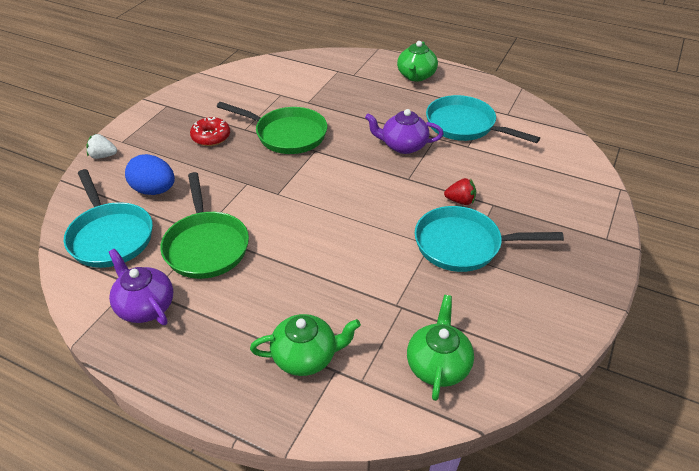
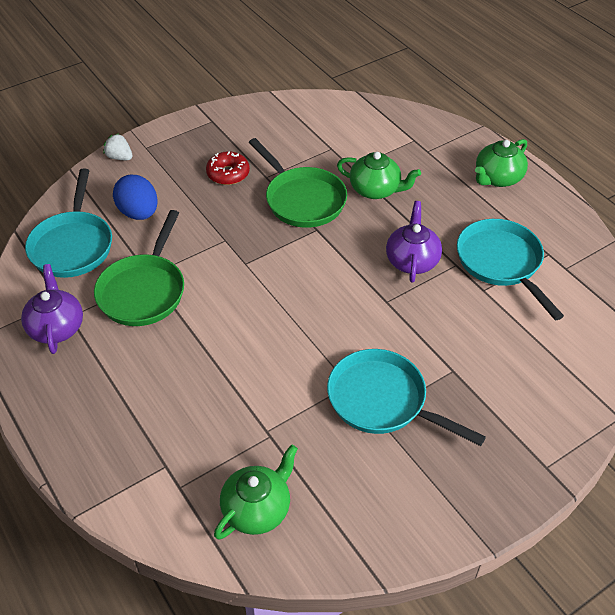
camera: 30 degrees right, 5 degrees up
(306, 357) = (150, 440): green teapot -> green teapot (376, 190)
(403, 146) = (412, 260): purple teapot -> purple teapot turned 60 degrees clockwise
(460, 201) = (420, 351): red strawberry -> none

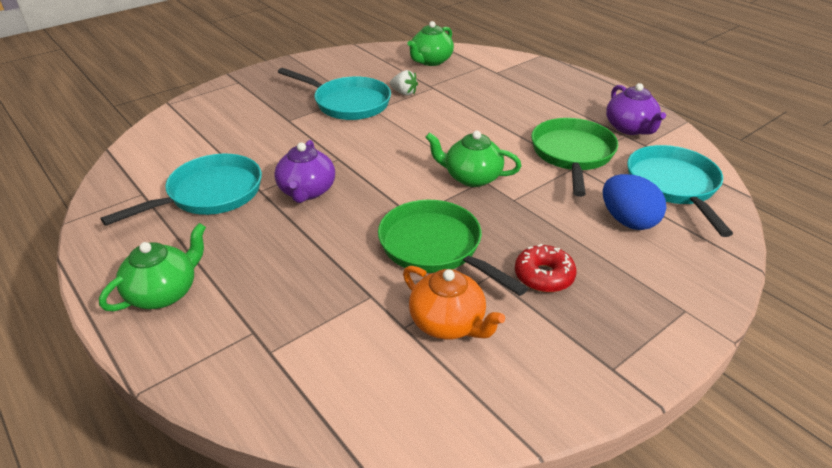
camera: 175 degrees right, 10 degrees down
(120, 157) = (709, 291): white strawberry -> white strawberry (404, 93)
(302, 148) = (448, 323): none -> orange teapot
(376, 190) = (339, 266): green teapot -> green teapot (471, 177)
(501, 263) = (210, 194): turquoise pan -> turquoise pan turned 105 degrees counterclockwise

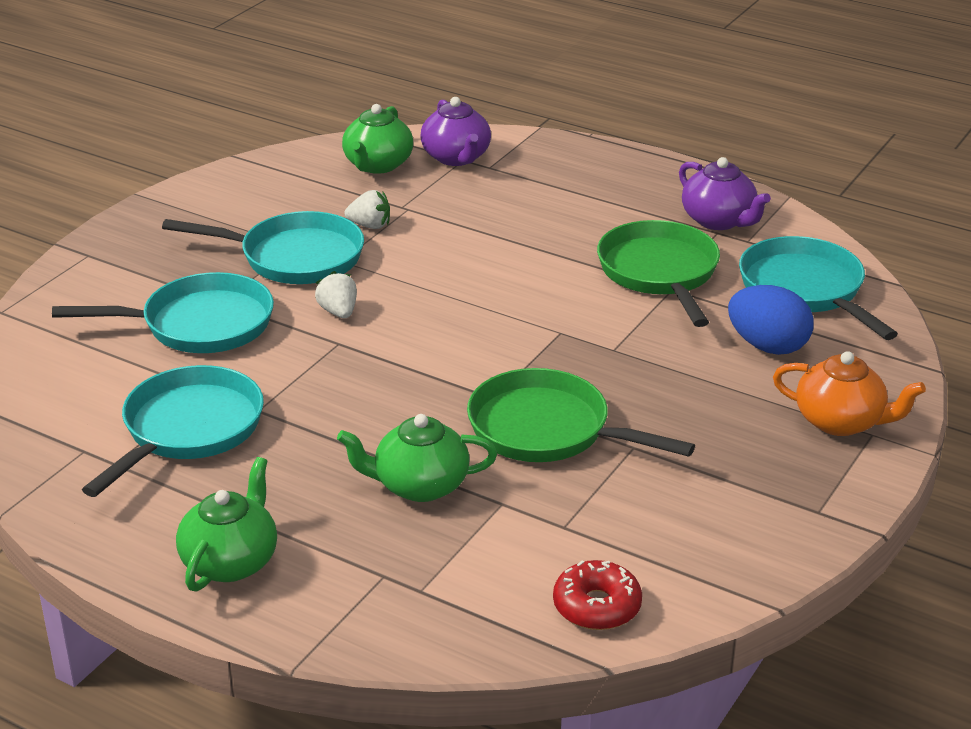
camera: 20 degrees left, 5 degrees down
(266, 131) = (199, 324): none -> turquoise pan
(307, 191) = (327, 397): purple teapot -> purple teapot (456, 157)
(351, 140) = (338, 312): none -> white strawberry
(448, 323) = (614, 510): orange teapot -> orange teapot (841, 422)
(471, 177) = (542, 331): green teapot -> green teapot (419, 485)
(544, 276) = (697, 433): red donut -> red donut (597, 606)

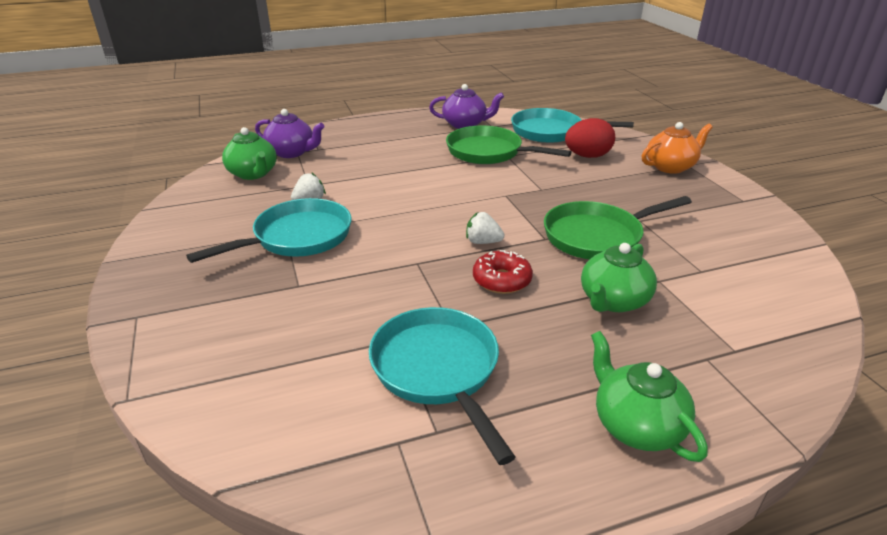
camera: 50 degrees left, 0 degrees up
(199, 324) = (312, 306): turquoise pan -> none
(338, 312) = (383, 248): white strawberry -> white strawberry (483, 242)
(597, 606) = (793, 294): red donut -> red donut (501, 280)
(767, 346) = (587, 156): blue egg -> red egg

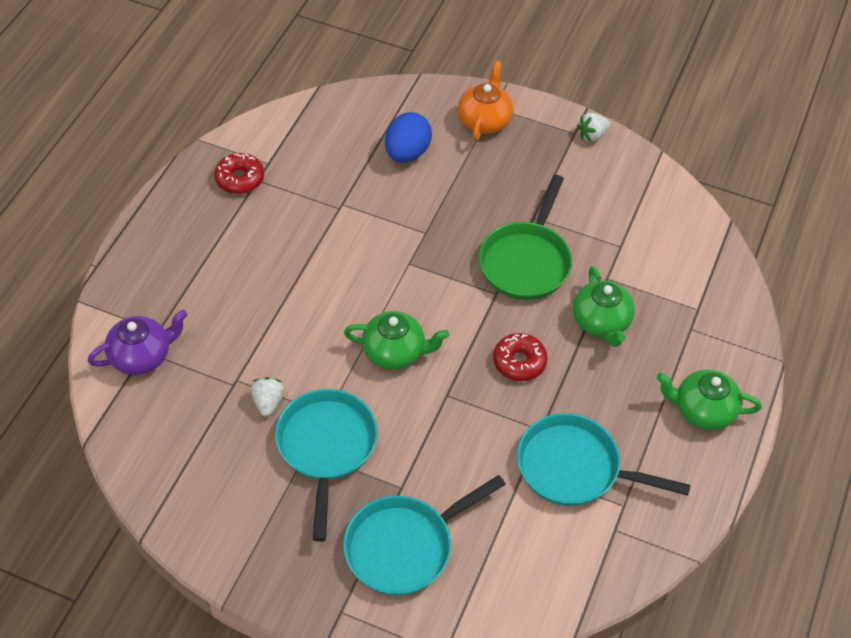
camera: 50 degrees left, 20 degrees up
(253, 174) = (158, 414): green teapot -> green teapot (395, 352)
(465, 124) = (240, 179): purple teapot -> red donut
(483, 242) = (461, 334): white strawberry -> white strawberry (592, 135)
(489, 152) = (321, 211): green pan -> none
(551, 132) = (333, 133): turquoise pan -> turquoise pan (405, 546)
(587, 156) = (407, 153): red egg -> blue egg

